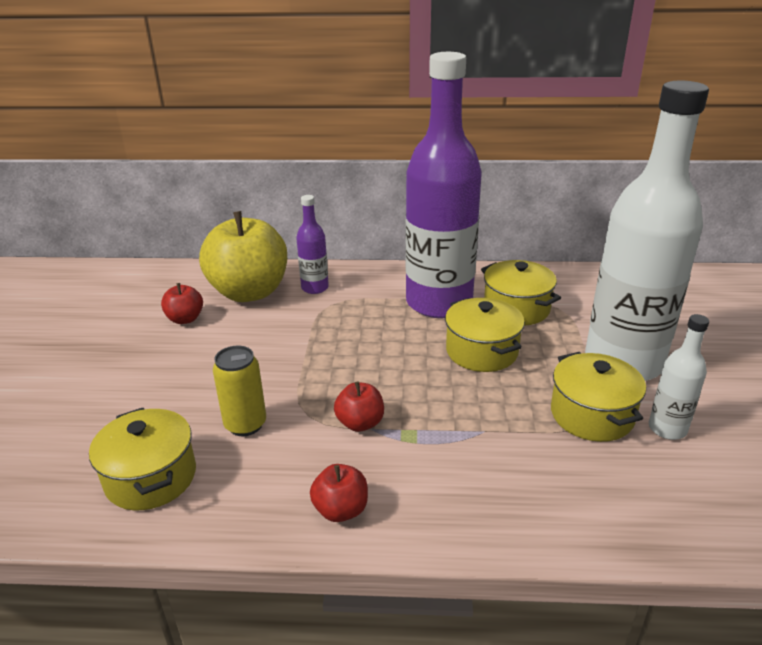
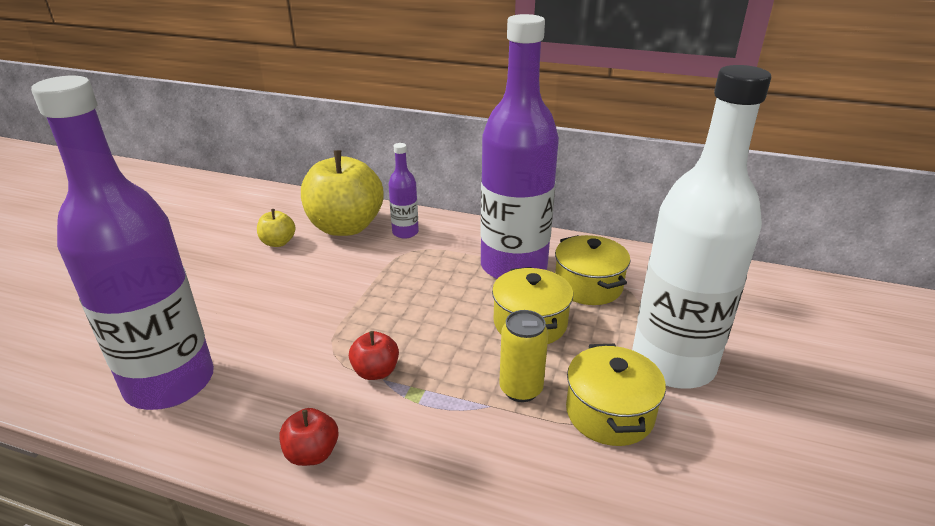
camera: 15 degrees right, 0 degrees up
(151, 477) = (170, 382): yellow pot -> purple bottle
(185, 319) = (278, 242): red apple -> yellow apple
(245, 424) = (274, 351): yellow can -> yellow can (521, 389)
(667, 428) = (685, 446): white bottle -> none

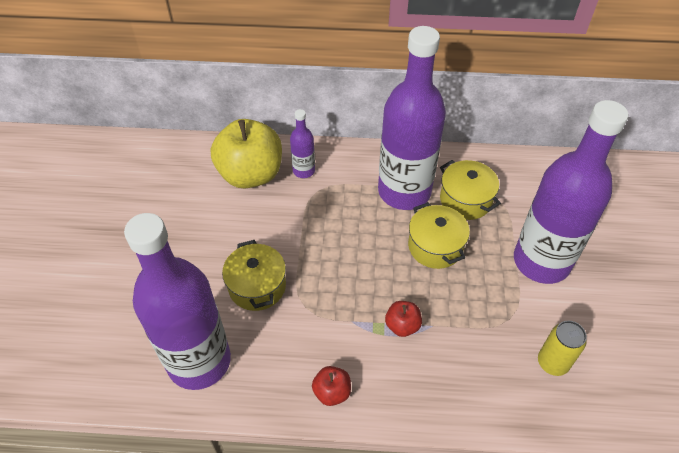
camera: 15 degrees left, 20 degrees up
(278, 242) = (202, 204): yellow apple -> none
(375, 371) = (343, 316): red apple -> red apple (402, 326)
(521, 389) = (448, 307): yellow can -> yellow can (552, 363)
(609, 413) = (511, 313): yellow pot -> yellow pot (257, 286)
(672, 363) = (541, 261): white bottle -> purple bottle

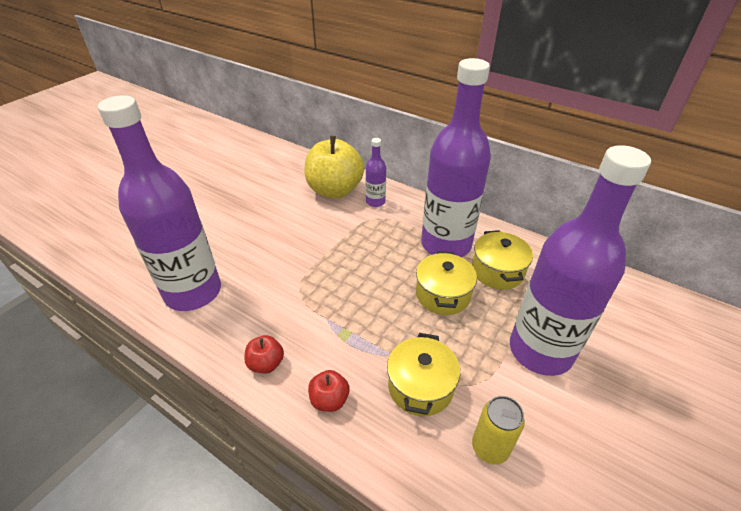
camera: 30 degrees right, 10 degrees down
(257, 286) = (276, 262): yellow pot -> yellow pot (420, 386)
(402, 326) = (366, 342): red apple -> red apple (329, 400)

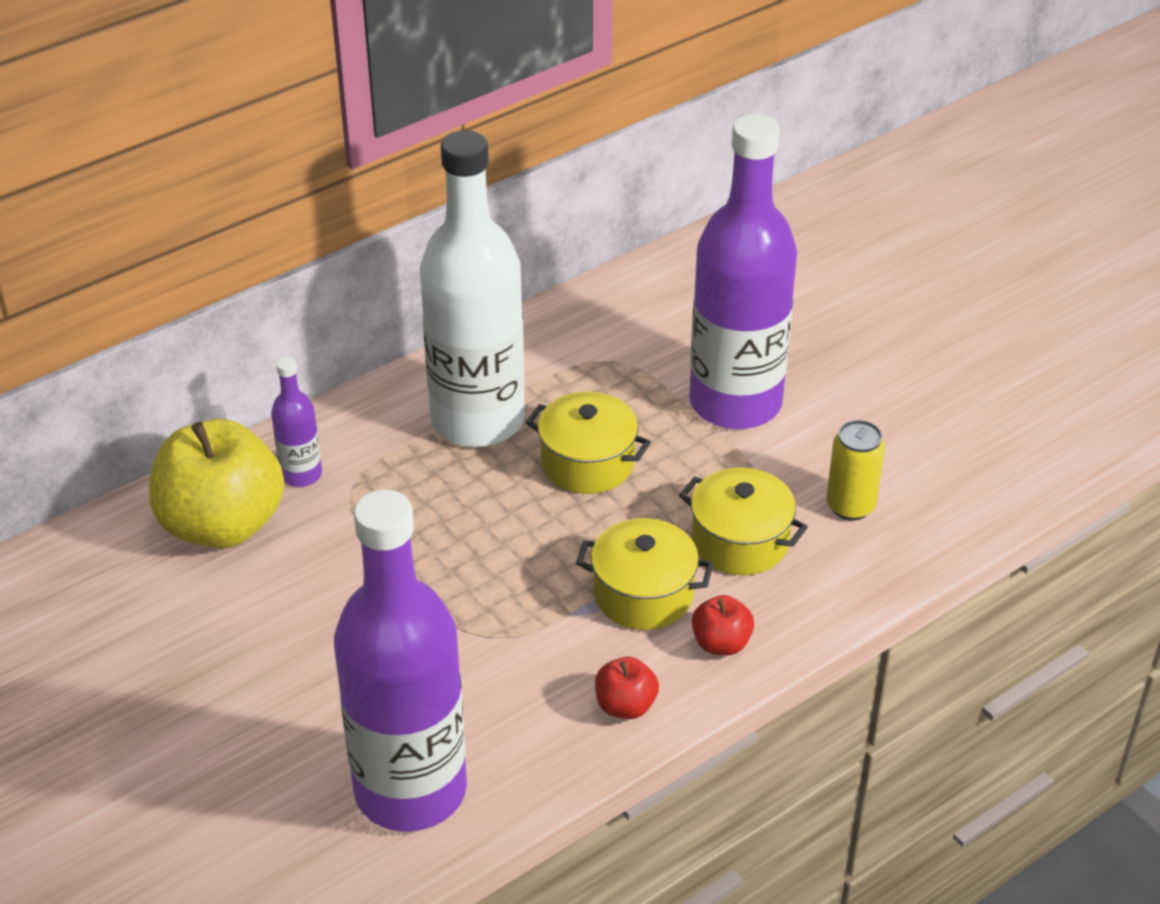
camera: 70 degrees left, 0 degrees up
(446, 244) = (477, 420): purple bottle -> white bottle
(497, 271) = (571, 384): yellow pot -> yellow pot (643, 594)

